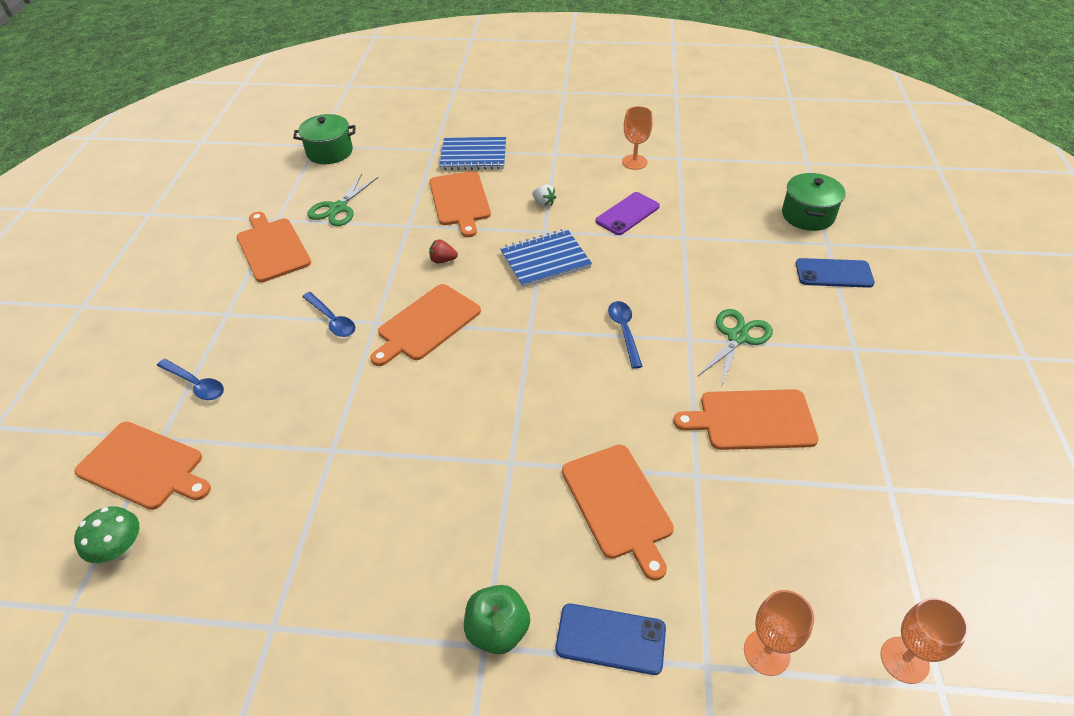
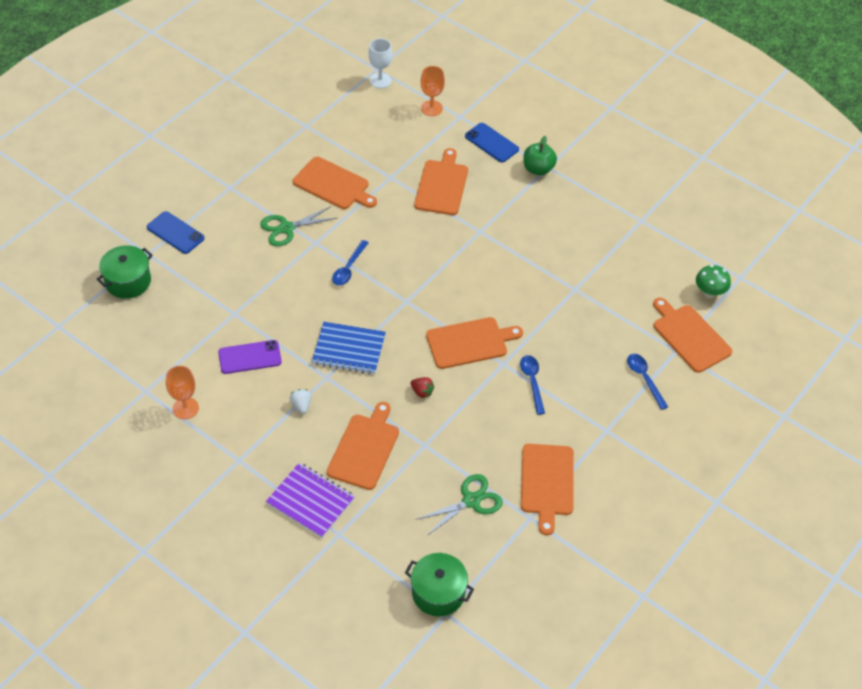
camera: 150 degrees left, 5 degrees up
(473, 156) = (310, 501): blue notebook -> purple notebook
(904, 660) = (380, 81): orange goblet -> white goblet

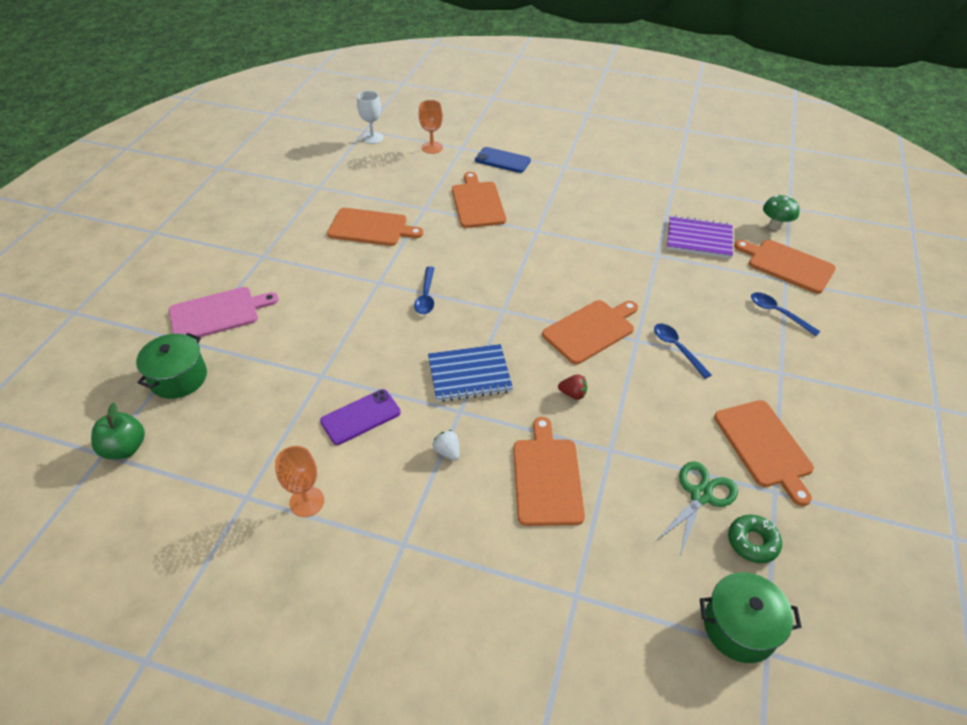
camera: 20 degrees left, 5 degrees down
(175, 233) = (218, 313): blue phone -> pink cutting board
(286, 228) = (341, 277): green scissors -> none
(310, 501) = (518, 565): purple notebook -> purple notebook (699, 239)
(487, 545) = (752, 542): none -> green donut
(538, 169) = (557, 170): green apple -> green apple (125, 448)

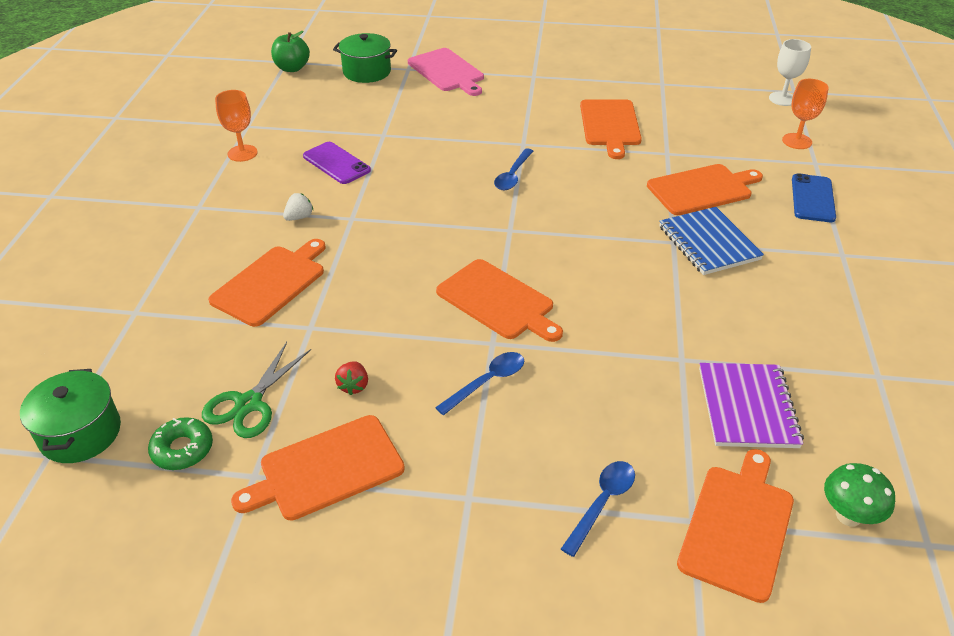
camera: 80 degrees right, 5 degrees down
(426, 296) = (513, 175): blue spoon -> blue spoon turned 60 degrees counterclockwise
(469, 375) = (402, 218): blue notebook -> blue notebook (708, 243)
(547, 477) = (271, 283): orange cutting board -> orange cutting board turned 45 degrees counterclockwise
(573, 394) = (388, 293): red strawberry -> red strawberry (353, 386)
(701, 495) = (248, 404): green scissors -> green scissors turned 90 degrees clockwise

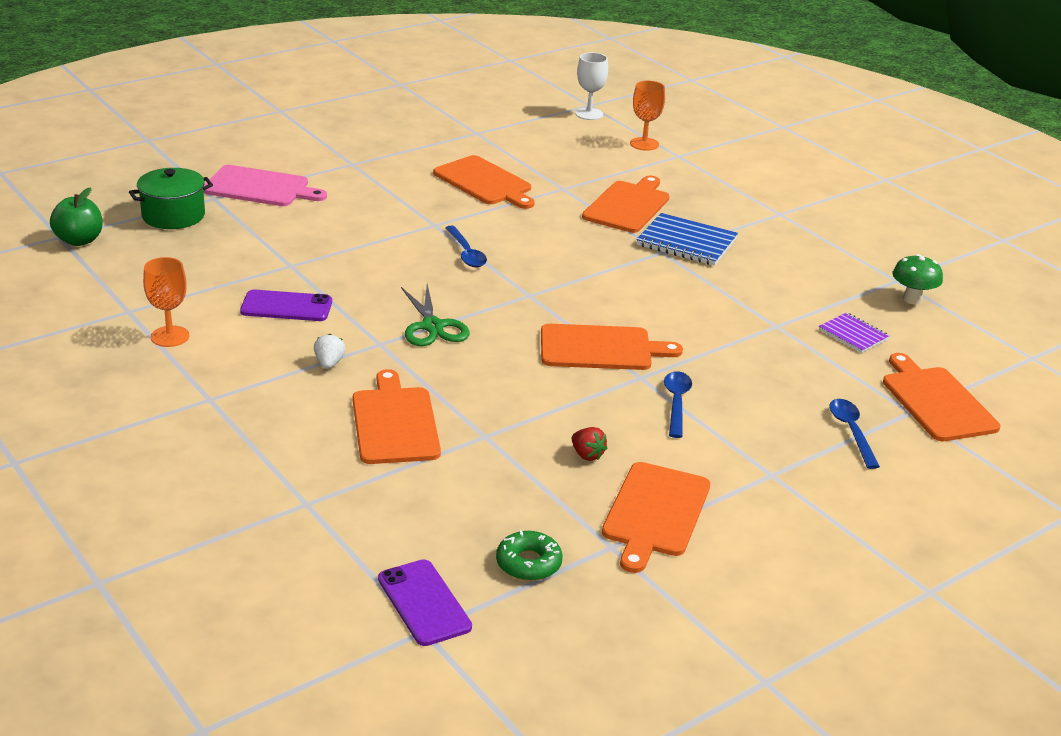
camera: 45 degrees left, 10 degrees down
(80, 433) = (424, 603): green pot -> purple phone
(248, 404) = (527, 509): green scissors -> green scissors (432, 327)
(747, 407) = (853, 334): purple notebook -> purple notebook, size x0.60
(812, 198) = (711, 182): blue phone -> none
(848, 516) = (980, 364): green mushroom -> green mushroom (912, 299)

